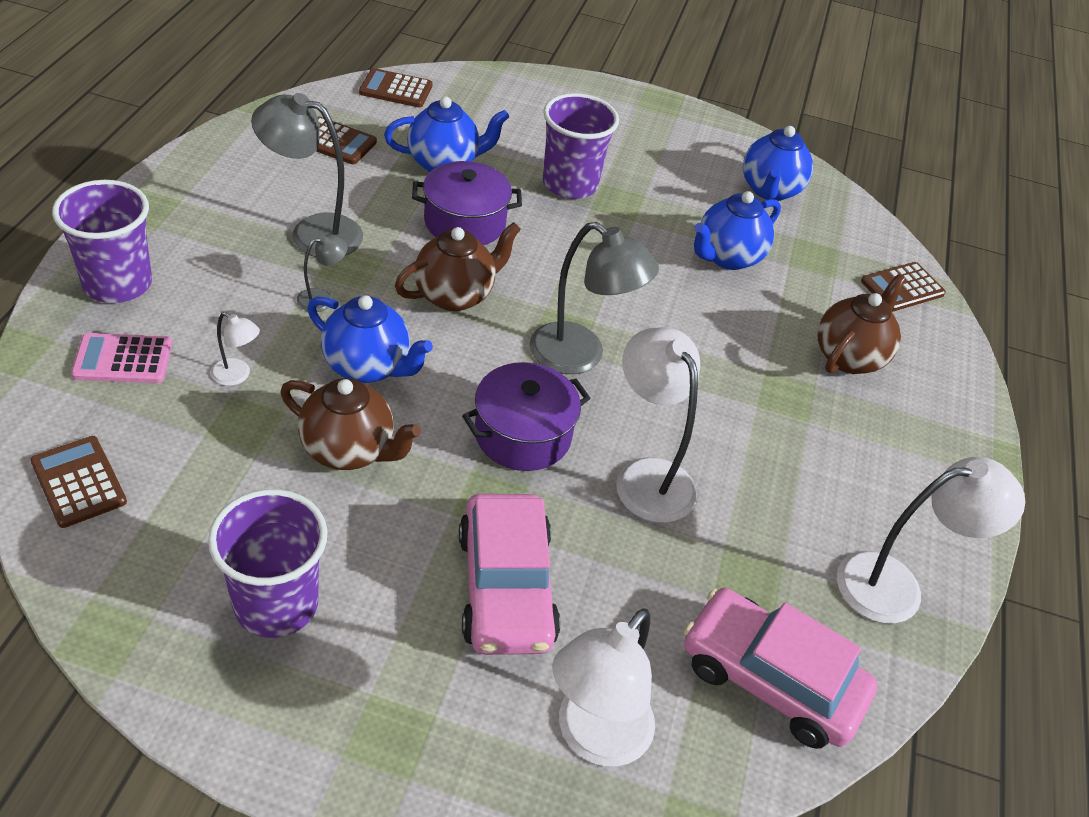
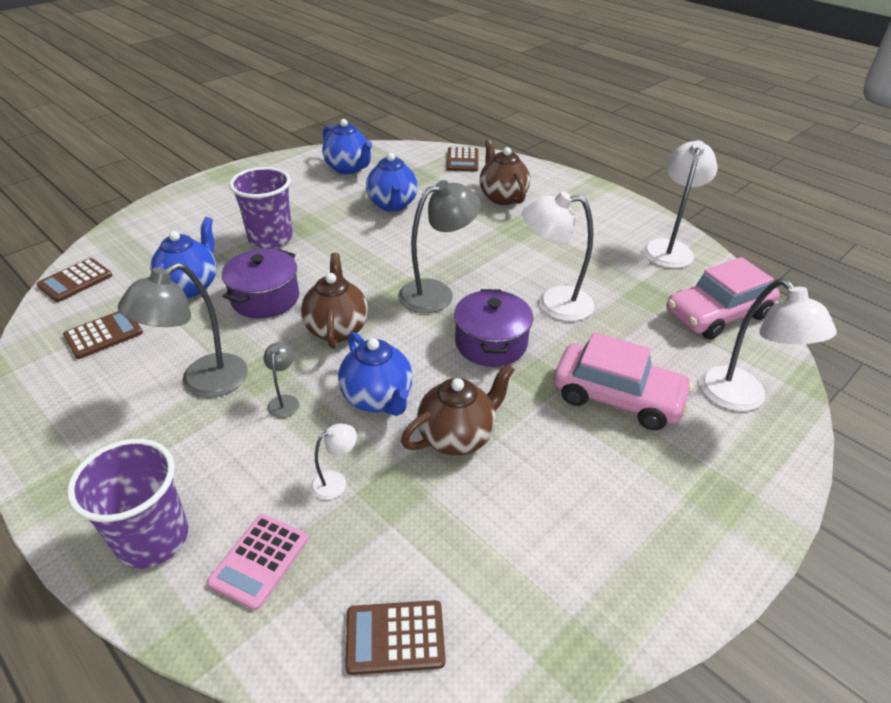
camera: 55 degrees left, 5 degrees down
(276, 604) = (588, 527): purple cup -> none
(367, 366) = (378, 399): blue teapot -> blue teapot turned 90 degrees clockwise

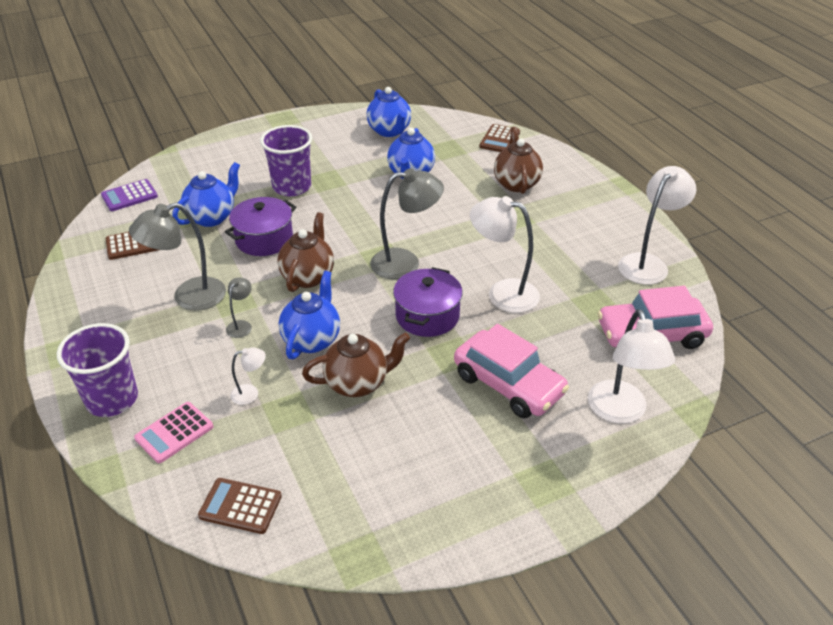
camera: 20 degrees right, 0 degrees up
(75, 280) = (129, 196): brown calculator -> purple calculator
(378, 399) = (312, 340): blue teapot -> blue teapot turned 150 degrees counterclockwise

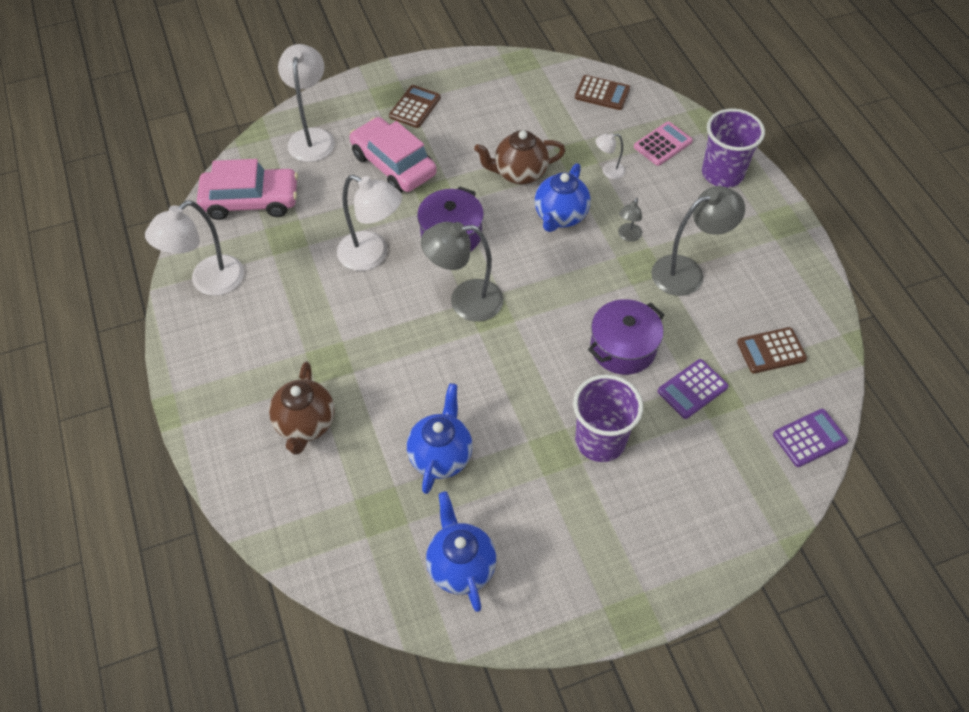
camera: 175 degrees left, 15 degrees up
(212, 217) = (692, 389): blue teapot -> purple calculator
(308, 276) = (568, 290): brown teapot -> none
(499, 139) = (298, 529): brown calculator -> brown calculator (415, 107)

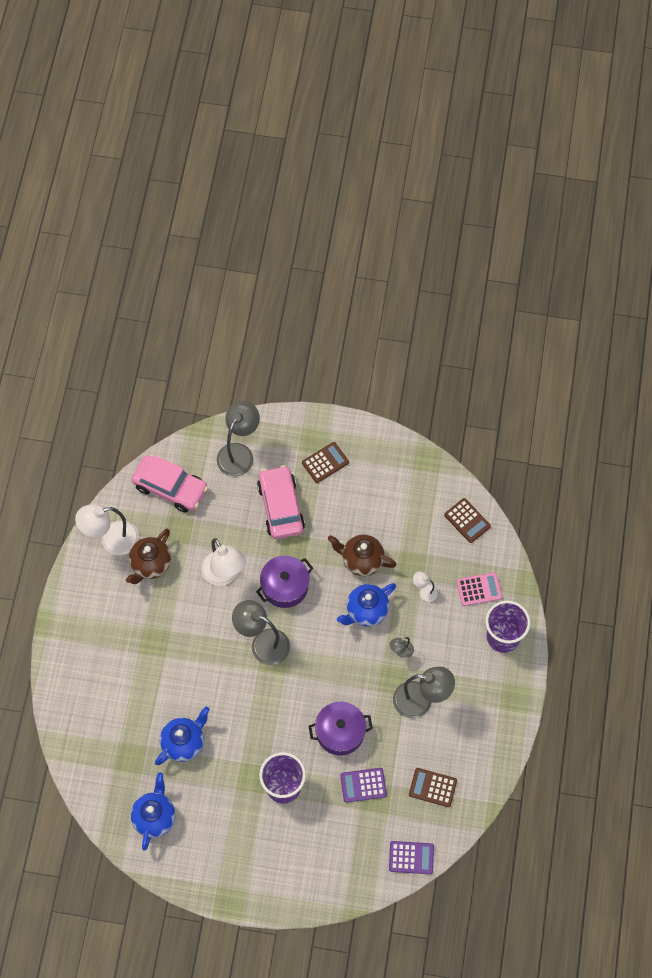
camera: 30 degrees right, 10 degrees up
(305, 425) = (117, 677): brown teapot -> brown teapot (150, 565)
(312, 137) = (239, 453): white lamp -> grey lamp

